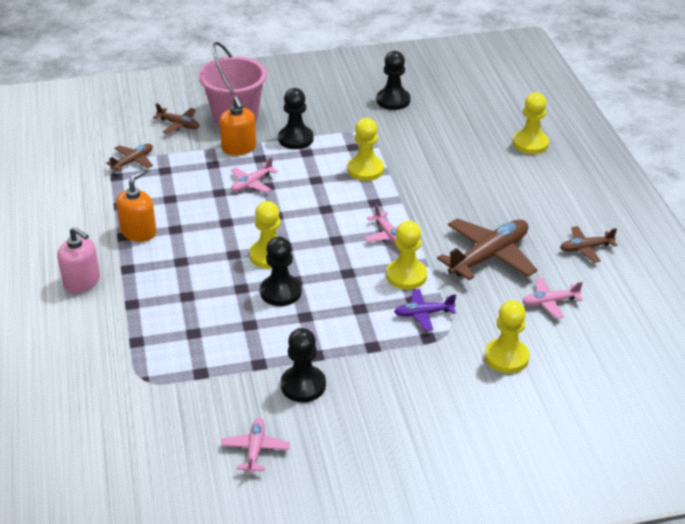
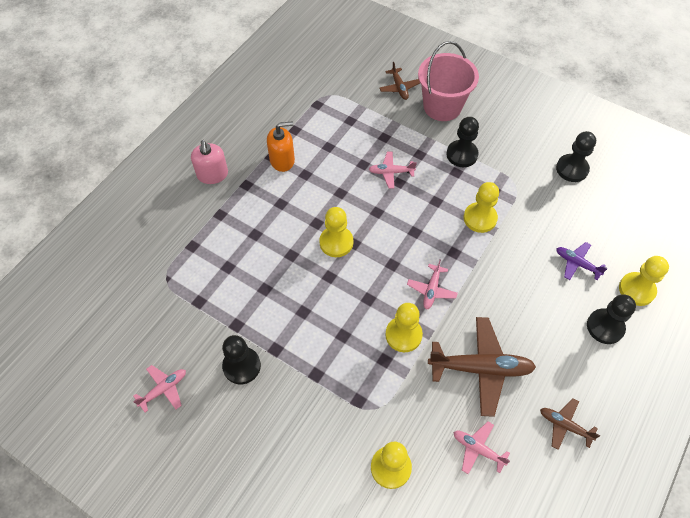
camera: 45 degrees right, 20 degrees up
(133, 161) = (339, 99): brown plane -> none
(239, 148) = (416, 135): orange soap dispenser -> none
(280, 292) = (310, 278): black pawn -> black pawn (605, 327)
(423, 314) = (378, 377): purple plane -> purple plane (577, 263)

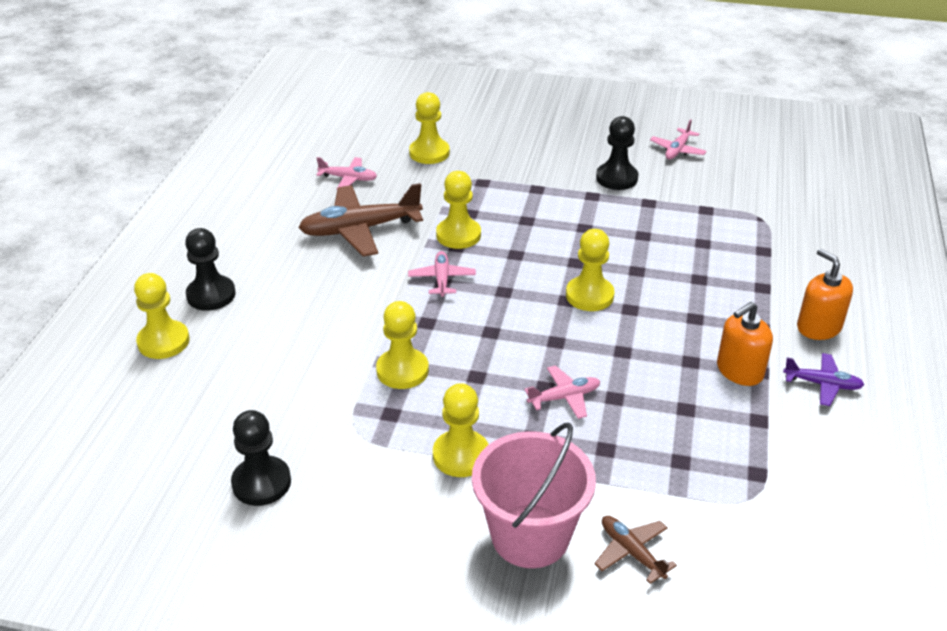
camera: 160 degrees right, 20 degrees down
(212, 174) = (818, 327): pink soap dispenser -> orange soap dispenser
(462, 154) = (461, 455): black pawn -> yellow pawn
(564, 425) = (260, 210): brown plane -> none
(577, 263) = (249, 351): purple plane -> purple plane (822, 384)

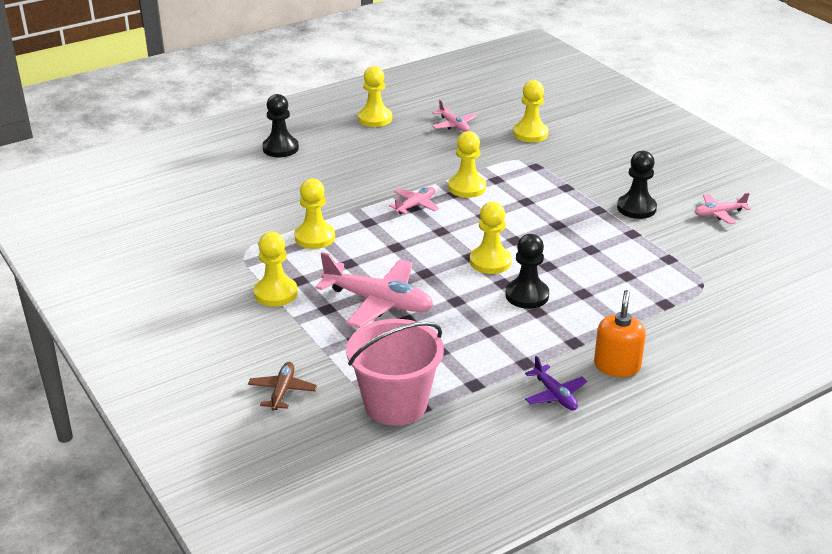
camera: 45 degrees right, 5 degrees down
(163, 341) = (224, 158): yellow pawn -> yellow pawn (375, 119)
(261, 483) = (166, 246): black pawn -> black pawn (527, 295)
(360, 229) = (413, 155): brown plane -> none
(530, 536) = (246, 349): pink bucket -> pink bucket (395, 404)
(564, 397) = (378, 302): pink plane -> pink plane, size x1.90
(739, 371) = (512, 354): orange soap dispenser -> none

